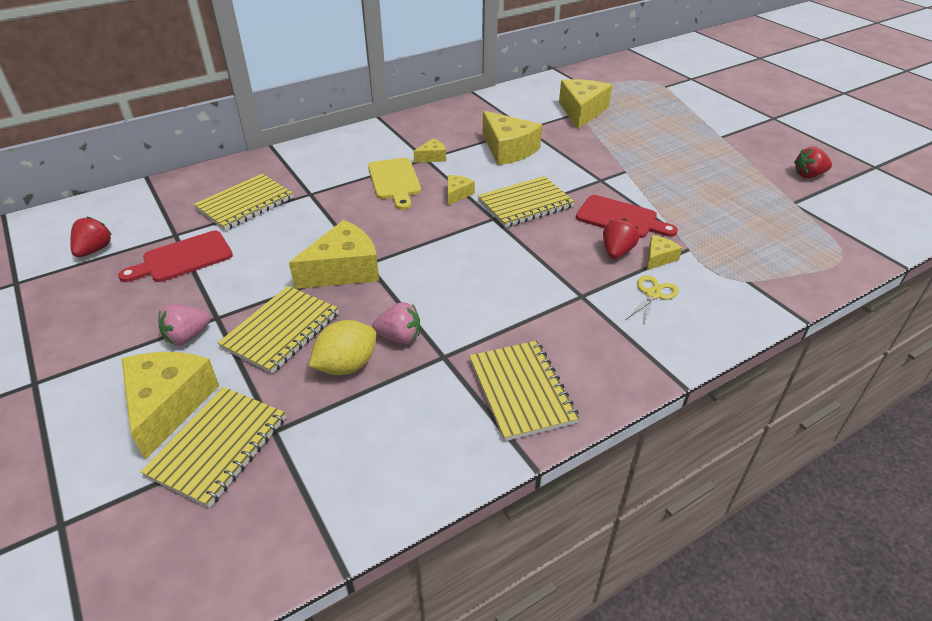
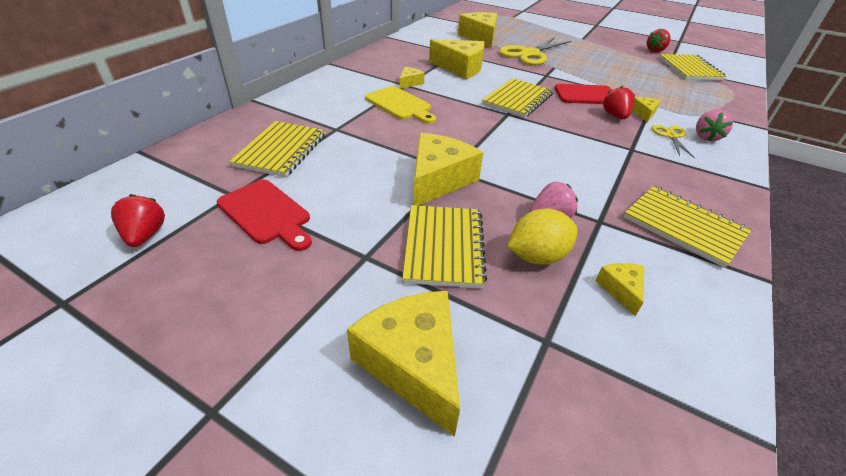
camera: 30 degrees left, 0 degrees up
(183, 258) = (266, 214): red cutting board -> red cutting board turned 75 degrees counterclockwise
(187, 336) = (355, 285): pink strawberry -> pink strawberry (706, 137)
(218, 446) = (514, 382): yellow notebook -> yellow notebook (689, 69)
(346, 365) = (537, 256): yellow lemon -> yellow lemon turned 45 degrees clockwise
(457, 194) = (461, 103): yellow cheese -> yellow cheese (621, 290)
(616, 146) = (530, 54): none -> yellow scissors

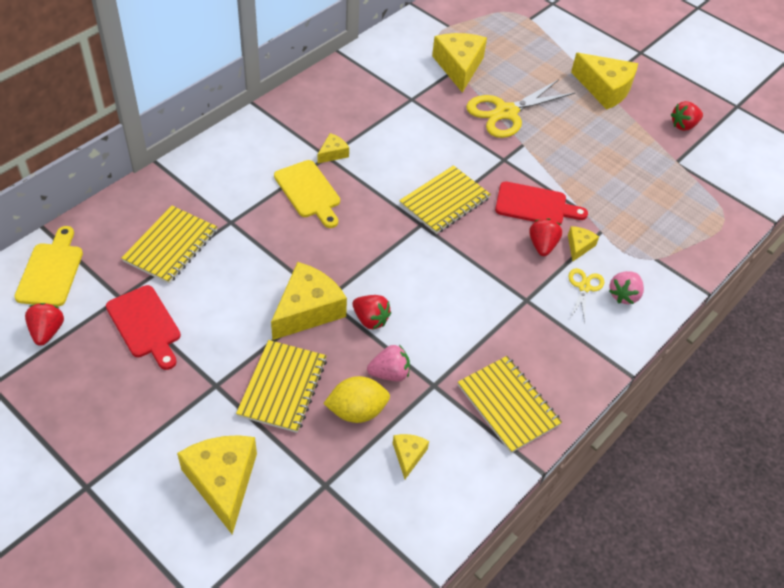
camera: 10 degrees right, 10 degrees up
(149, 183) = (51, 271): none -> yellow cutting board
(460, 68) = (404, 132): yellow cheese -> yellow cheese (605, 89)
(504, 179) = (370, 319): none -> red strawberry
(689, 69) = (701, 171): yellow notebook -> none

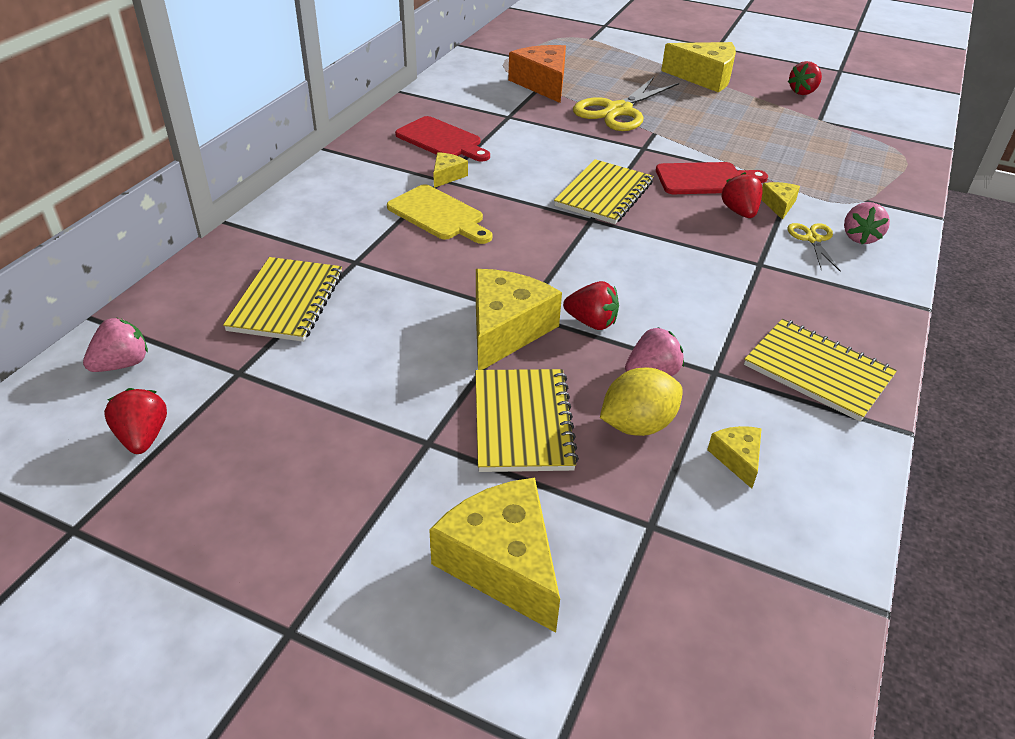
camera: 15 degrees left, 10 degrees down
(51, 271) = (122, 364): yellow cutting board -> pink strawberry
(145, 325) = (290, 395): red cutting board -> red cutting board (441, 140)
(459, 67) = (543, 84): yellow cheese -> orange cheese

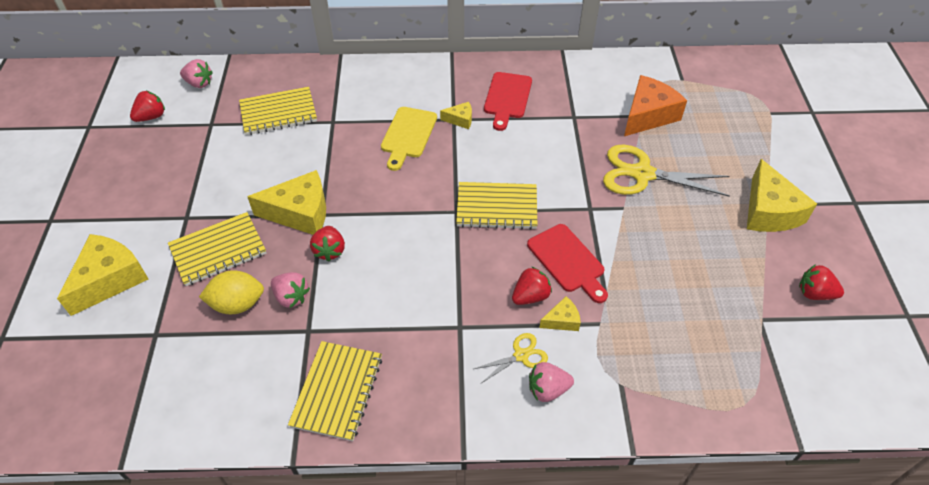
camera: 65 degrees right, 10 degrees up
(637, 425) = (237, 304): yellow lemon -> yellow lemon turned 45 degrees counterclockwise
(737, 459) = (226, 363): yellow cheese -> none

